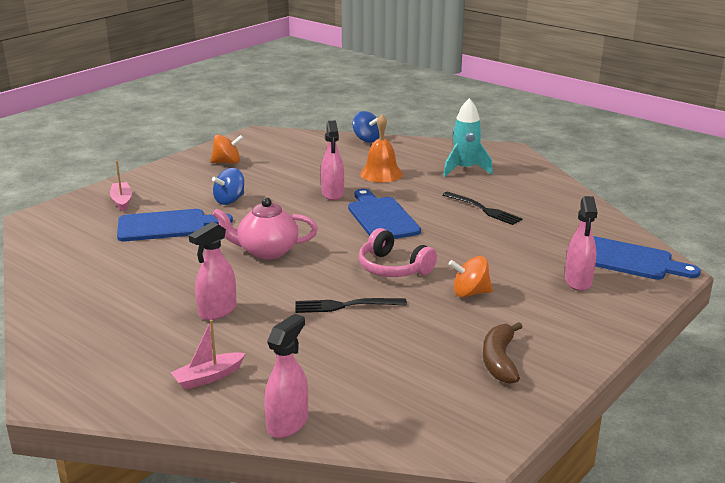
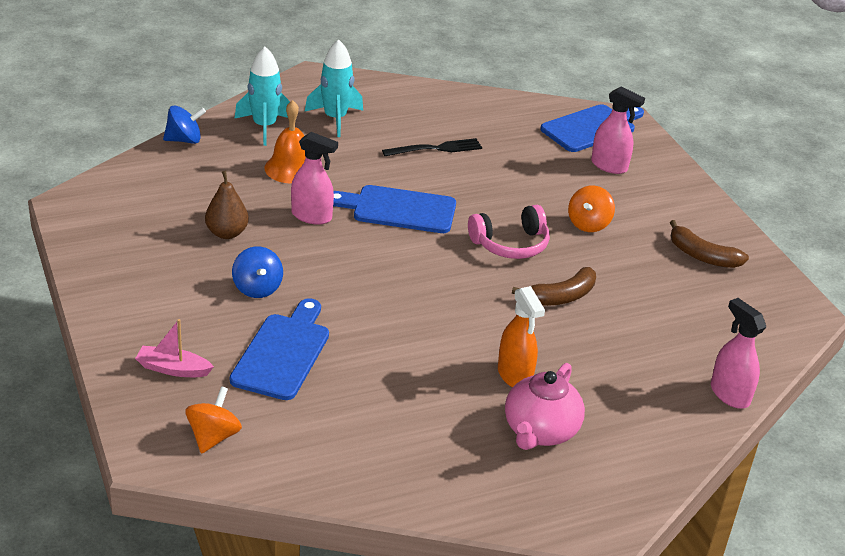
camera: 65 degrees left, 10 degrees up
(208, 377) = (632, 417): pink boat -> none
(217, 311) = (515, 376): pink spray bottle -> orange spray bottle
(227, 162) = (139, 255): orange spinning top -> orange spinning top (213, 437)
(267, 251) = (411, 304): pink teapot -> pink teapot (540, 431)
(280, 177) = (227, 233): none -> brown pear
(345, 305) = (561, 297): black fork -> brown banana
(418, 154) = (264, 127): none -> turquoise rocket

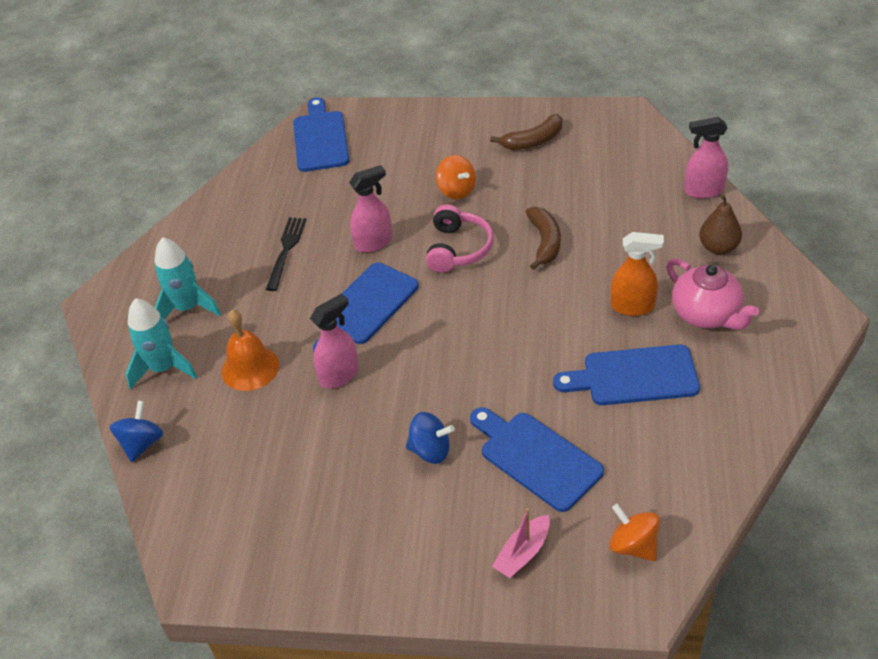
camera: 55 degrees left, 10 degrees up
(227, 233) = (329, 451): brown pear -> brown pear (718, 247)
(420, 395) = (634, 376): none -> blue cutting board
(609, 166) = (383, 148): pink spray bottle -> pink spray bottle (374, 242)

